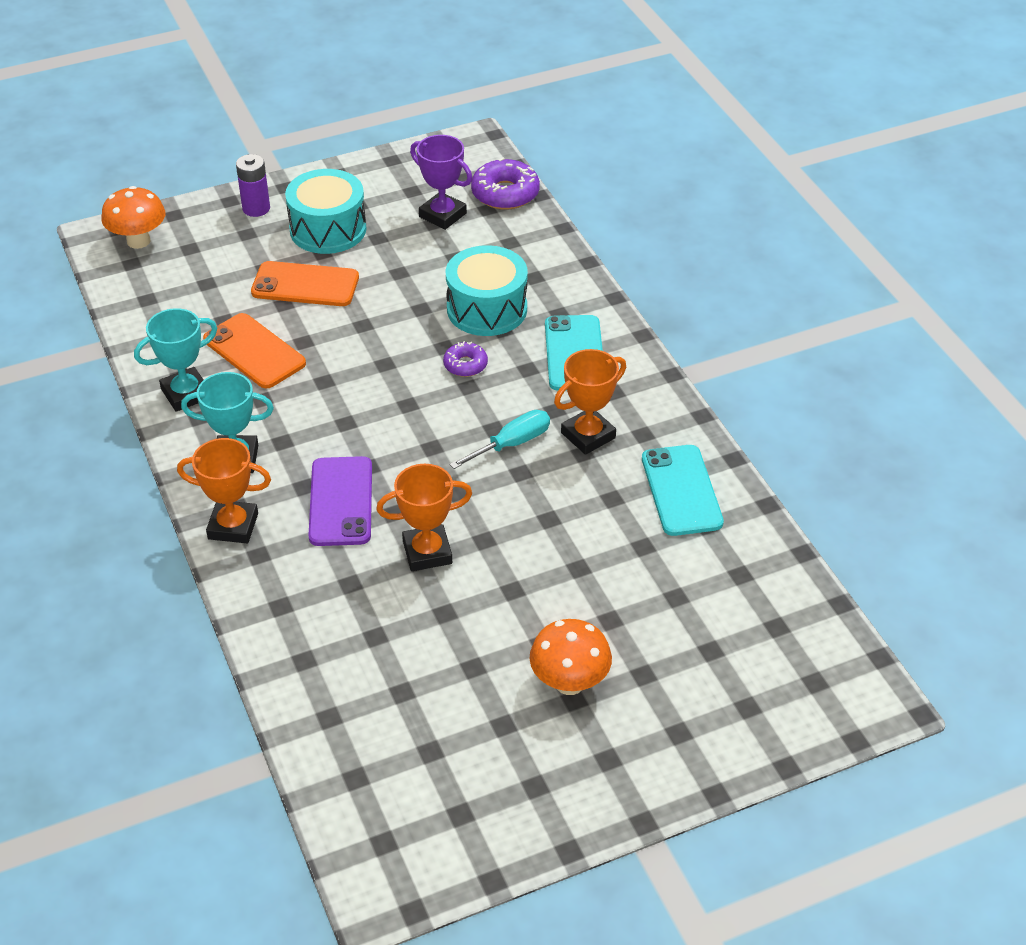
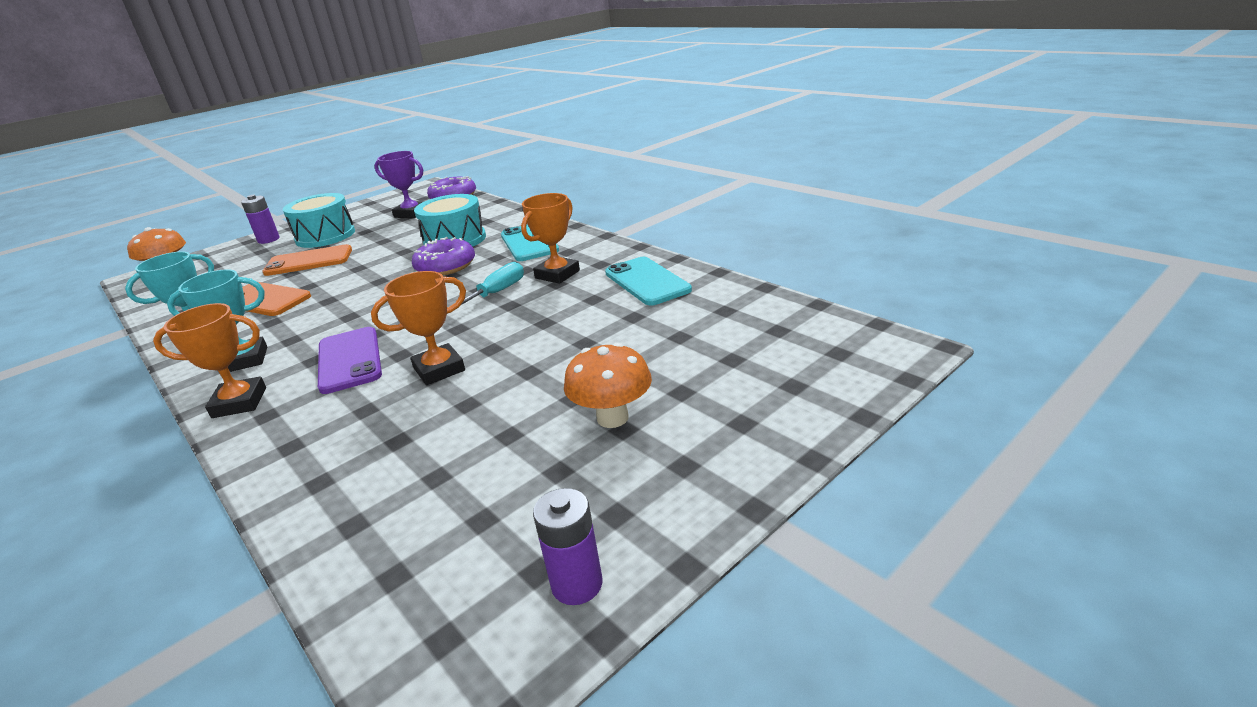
camera: 15 degrees left, 15 degrees down
(465, 365) = (446, 266): purple donut -> purple donut, size x1.72
(486, 835) = (577, 584): none -> purple battery

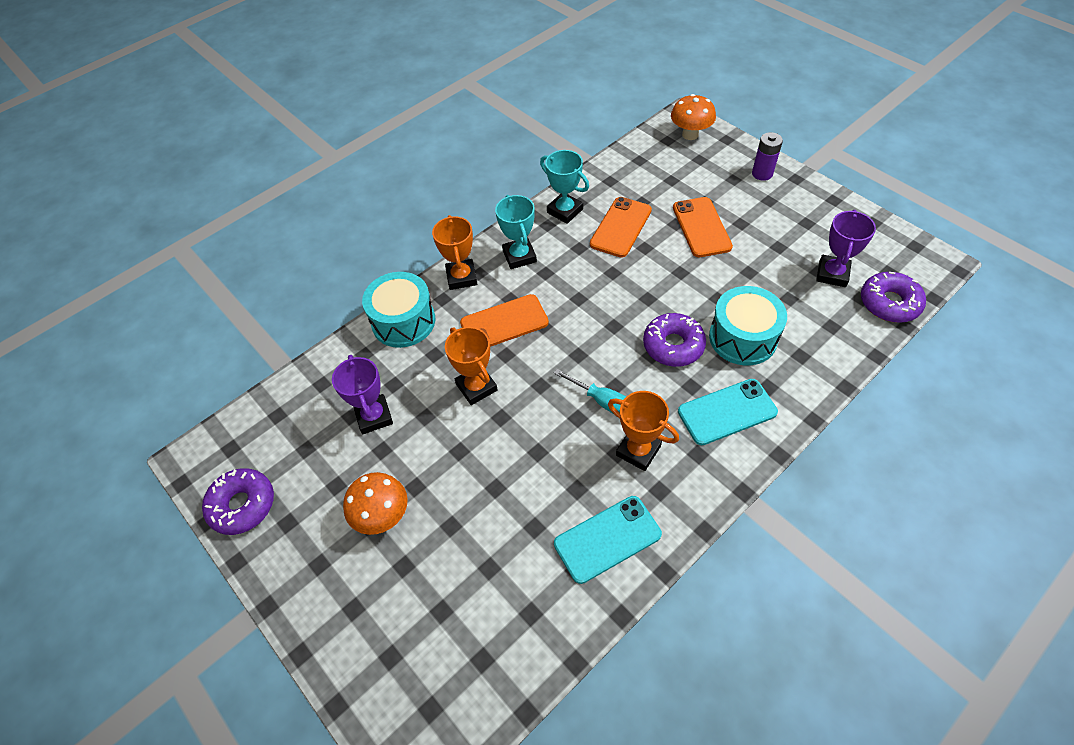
camera: 90 degrees right, 25 degrees up
(325, 236) = (767, 217): turquoise drum -> turquoise drum (403, 321)
(349, 360) = (504, 323): purple phone -> orange phone
(448, 451) = (374, 416): none -> purple trophy
(577, 584) = (242, 505): purple battery -> purple donut

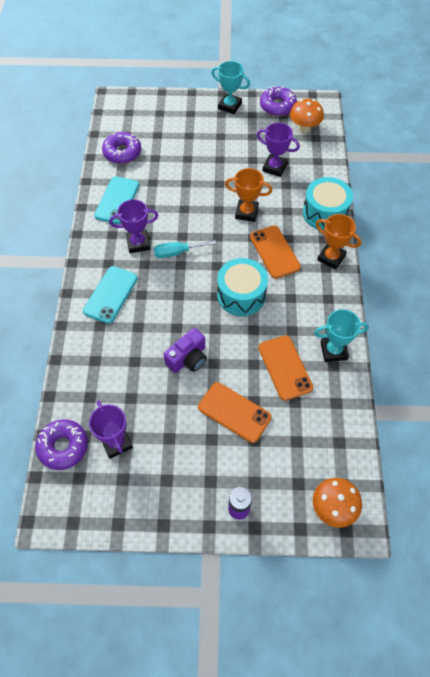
camera: 130 degrees right, 5 degrees up
(383, 516) = (218, 142): orange mushroom -> orange mushroom (304, 128)
(504, 323) = (274, 252): orange phone -> orange phone turned 45 degrees counterclockwise
(519, 256) = (318, 296): turquoise trophy -> turquoise trophy (229, 106)
(638, 451) = (138, 243): orange trophy -> purple trophy
(673, 345) = (172, 310): purple donut -> purple donut (122, 152)
(701, 292) = (188, 358): none -> purple camera
(743, 338) = (137, 346): turquoise drum -> turquoise drum (241, 295)

